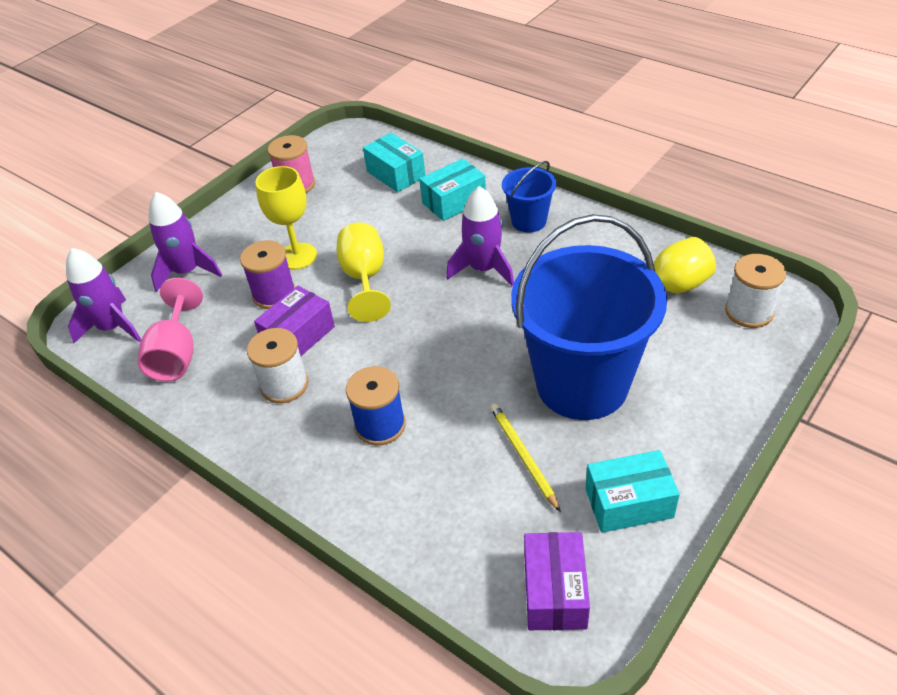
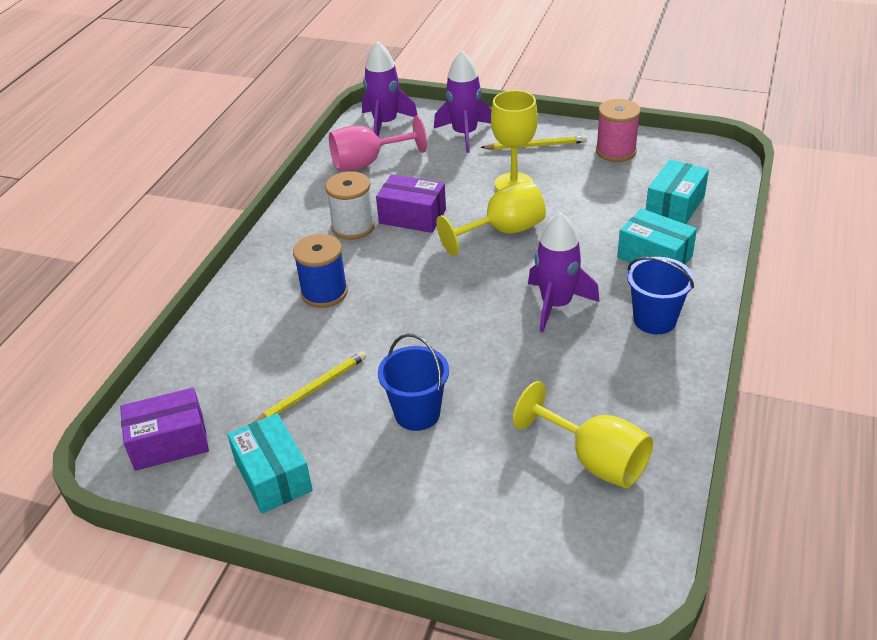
camera: 70 degrees right, 5 degrees down
(247, 229) = (535, 146): none -> yellow pencil
(274, 294) = (458, 187): purple spool -> none
(582, 384) = (417, 413): blue bucket -> blue bucket, size x0.46
(749, 311) = (591, 544): white spool -> none

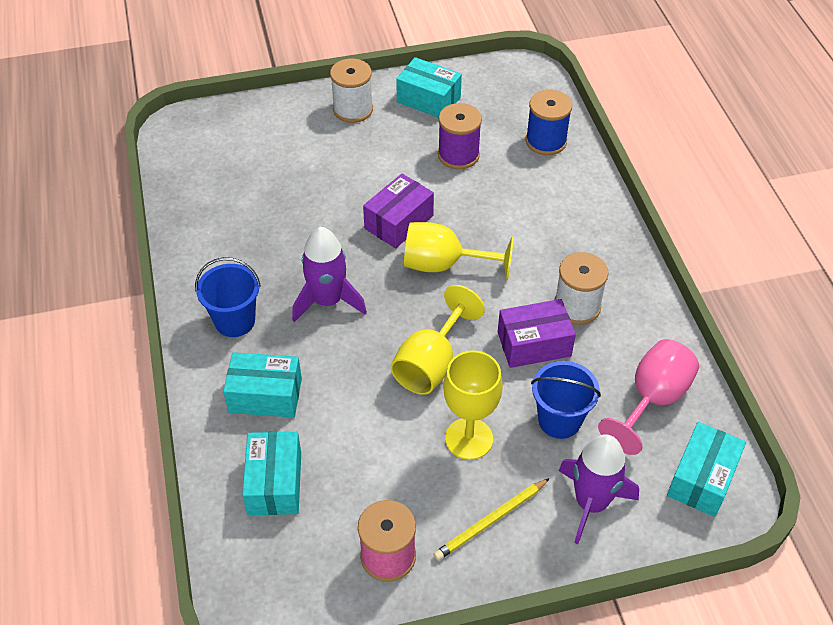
camera: 145 degrees right, 10 degrees up
(169, 442) = (514, 90): purple box -> purple box (399, 222)
(312, 390) = (458, 155): yellow pencil -> purple spool
(324, 293) = (530, 230): blue spool -> blue spool (546, 141)
(373, 506) = (353, 109): none -> white spool
(385, 123) = (702, 479): purple rocket -> turquoise box
(417, 413) = (371, 170): blue bucket -> blue bucket (559, 420)
(594, 460) = (229, 189): yellow goblet -> yellow goblet (444, 265)

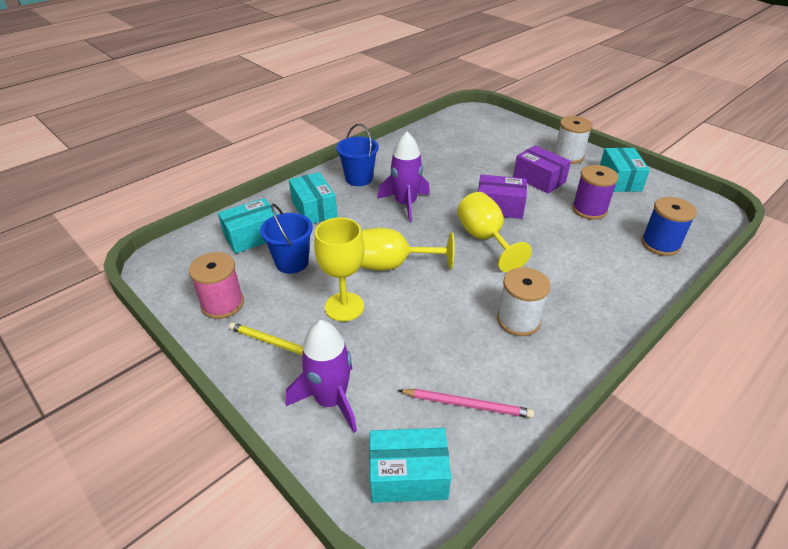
camera: 60 degrees right, 10 degrees down
(534, 344) = (458, 309): purple box -> purple box (539, 179)
(559, 420) = (398, 350): blue bucket -> blue bucket (292, 262)
(652, 400) = (467, 404): pink goblet -> pink pencil

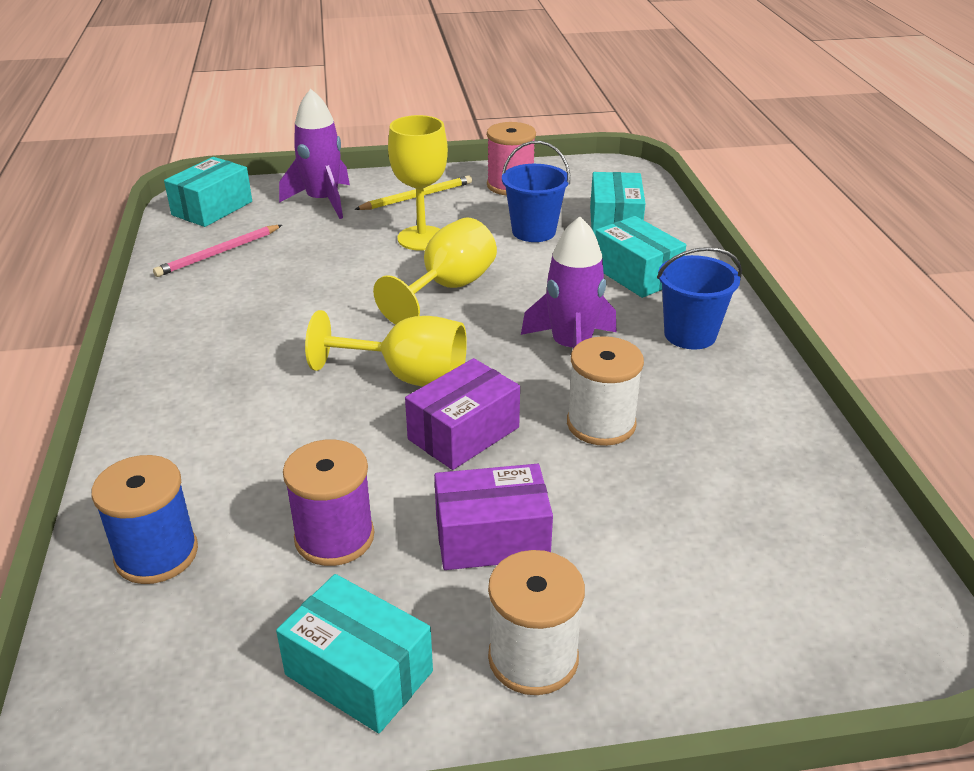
camera: 125 degrees right, 5 degrees down
(314, 209) = (636, 274): turquoise box -> turquoise box turned 45 degrees clockwise
(518, 320) = (250, 326): white spool -> white spool (601, 424)

